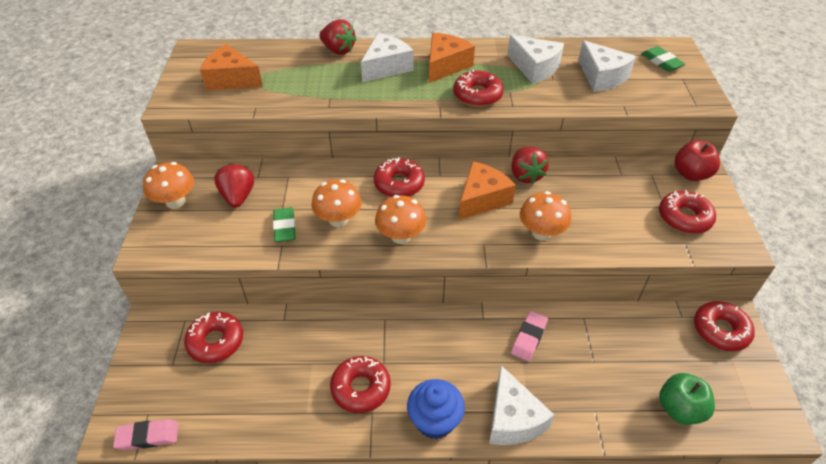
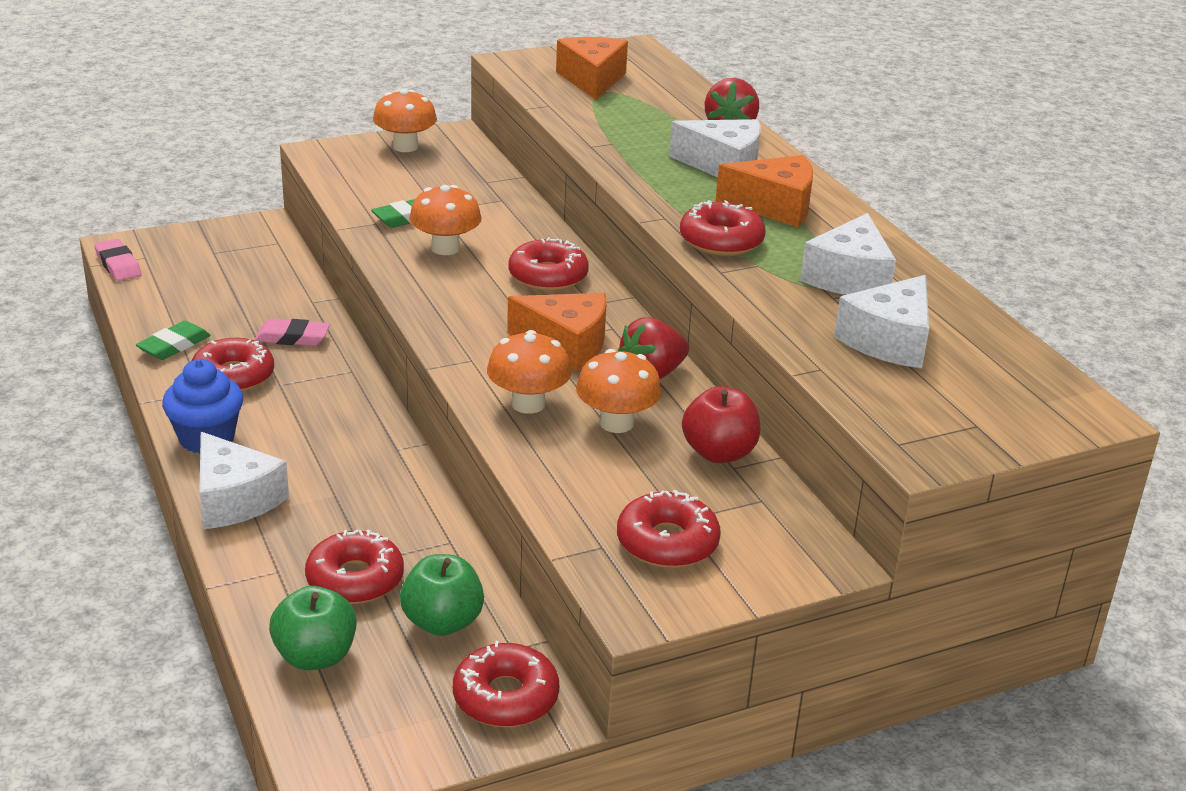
camera: 65 degrees right, 15 degrees down
(216, 342) = (257, 268): red donut -> red donut (355, 579)
(238, 197) = (440, 179): red strawberry -> none
(401, 236) = (444, 296): orange mushroom -> orange mushroom (616, 423)
(512, 419) = (234, 499): white cheese -> white cheese turned 90 degrees counterclockwise
(529, 338) = (381, 494): pink eraser -> pink eraser (292, 337)
(656, 340) = (442, 622): none -> green apple
(661, 62) = (1012, 399): green eraser -> green eraser (174, 345)
(691, 174) = (800, 545): red apple -> red apple (719, 453)

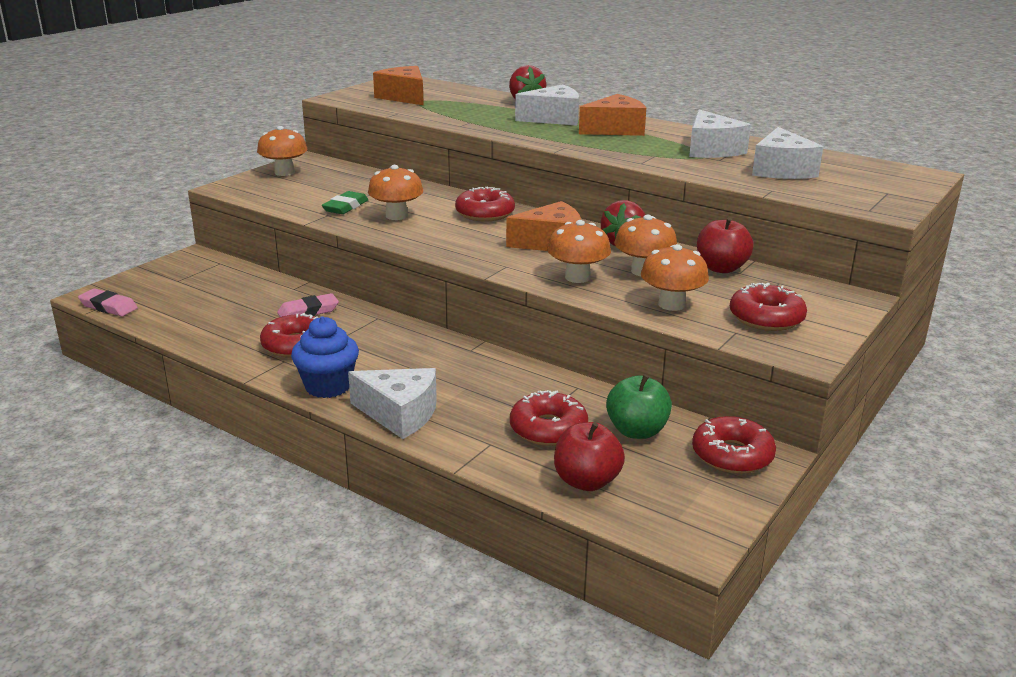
camera: 30 degrees left, 5 degrees down
(174, 345) = (223, 341): green eraser -> none
(315, 656) = (586, 481): green apple -> red apple
(582, 481) = (671, 304): none -> orange mushroom
(721, 241) = (615, 150): red donut -> none

